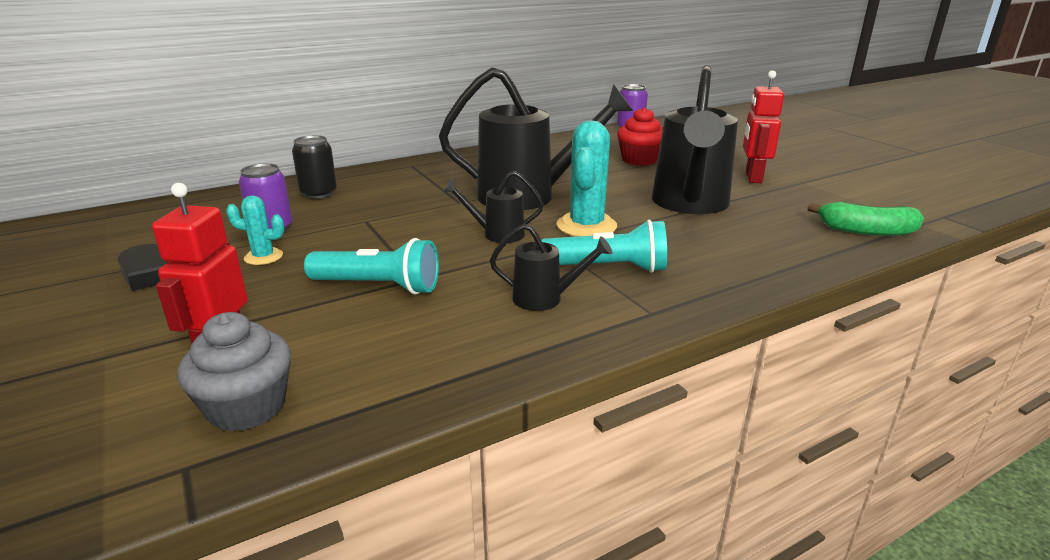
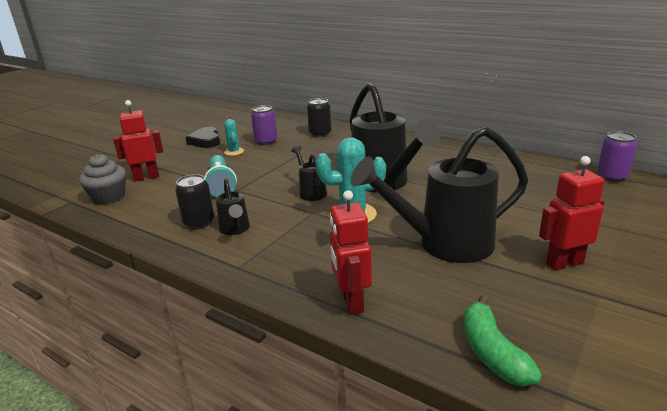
camera: 65 degrees right, 0 degrees up
(490, 322) = (199, 222): none -> black can
(608, 268) = (291, 238): turquoise flashlight -> none
(639, 160) = (525, 200): red cupcake -> none
(768, 265) = (351, 302): none -> red robot

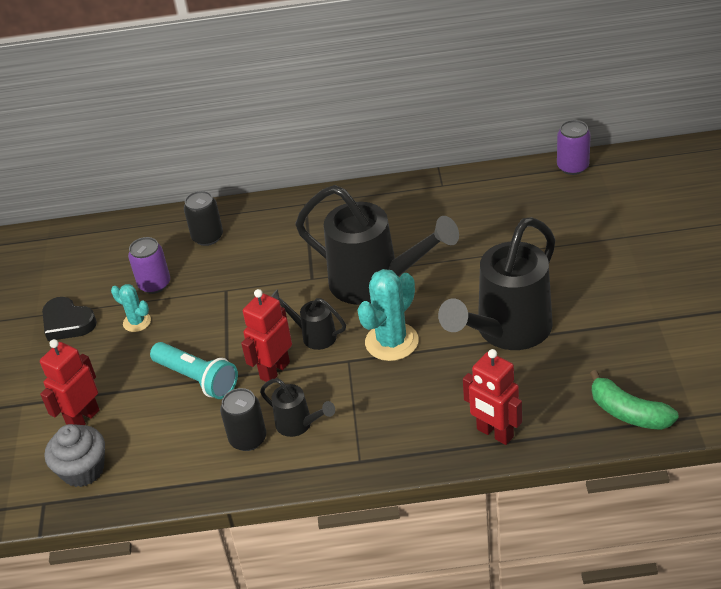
camera: 35 degrees left, 15 degrees up
(564, 263) = (611, 300): red robot -> red robot (274, 370)

